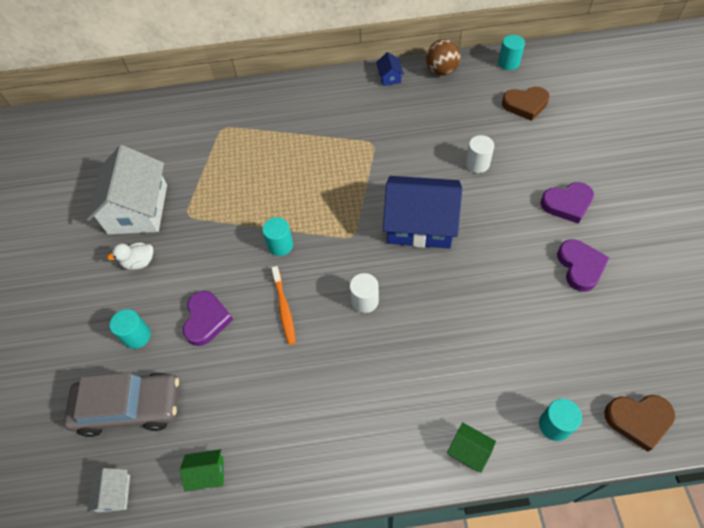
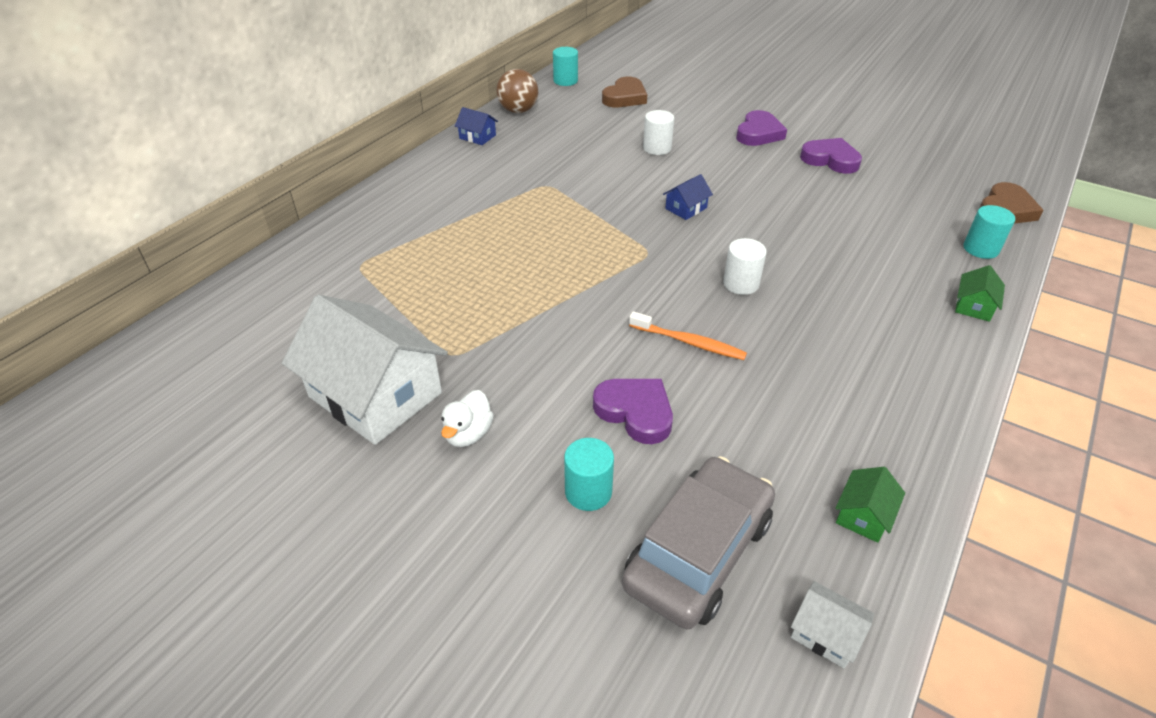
camera: 55 degrees left, 15 degrees down
(280, 245) = (598, 304): turquoise cylinder -> none
(420, 224) = (686, 208): blue house -> blue house, size x0.42
(469, 450) = (974, 306): green house -> green house turned 45 degrees counterclockwise

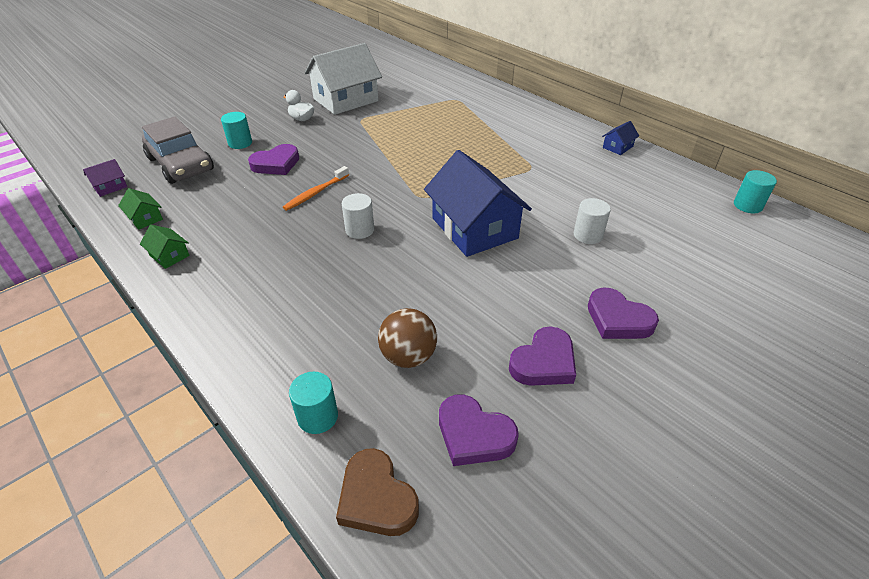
camera: 105 degrees right, 0 degrees up
(518, 111) = (670, 170): brown ball -> brown ball (408, 356)
(625, 97) = (710, 237): brown heart -> none
(686, 208) = (474, 228): blue house -> blue house, size x2.39
(826, 633) = (110, 187): white house -> purple house
(920, 180) = (474, 434): none -> purple heart
(974, 306) = (247, 359): green house -> green house (169, 255)

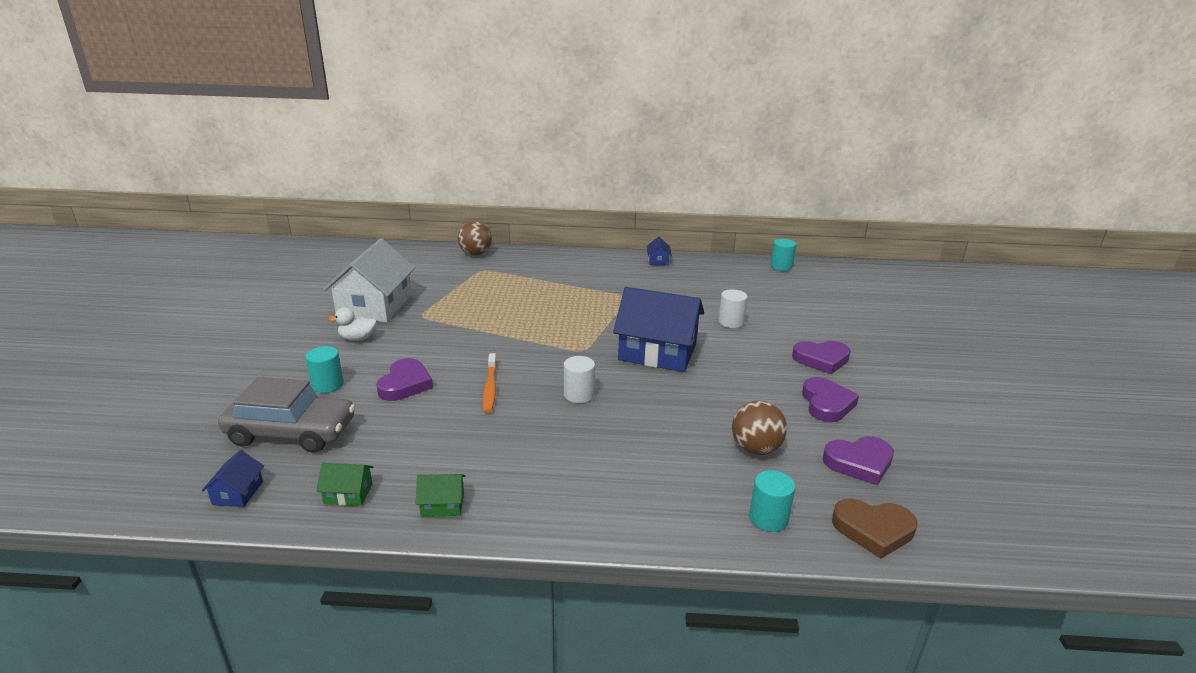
camera: 45 degrees left, 15 degrees down
(110, 187) = (238, 493): purple house -> blue house
(472, 84) = (475, 254): none -> brown ball

